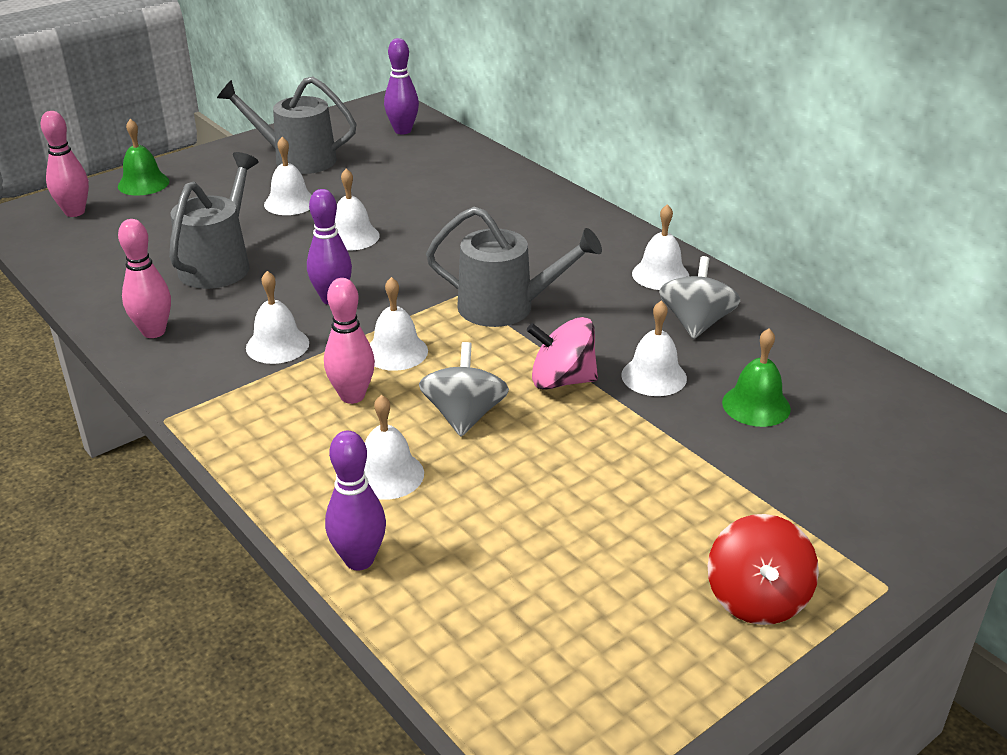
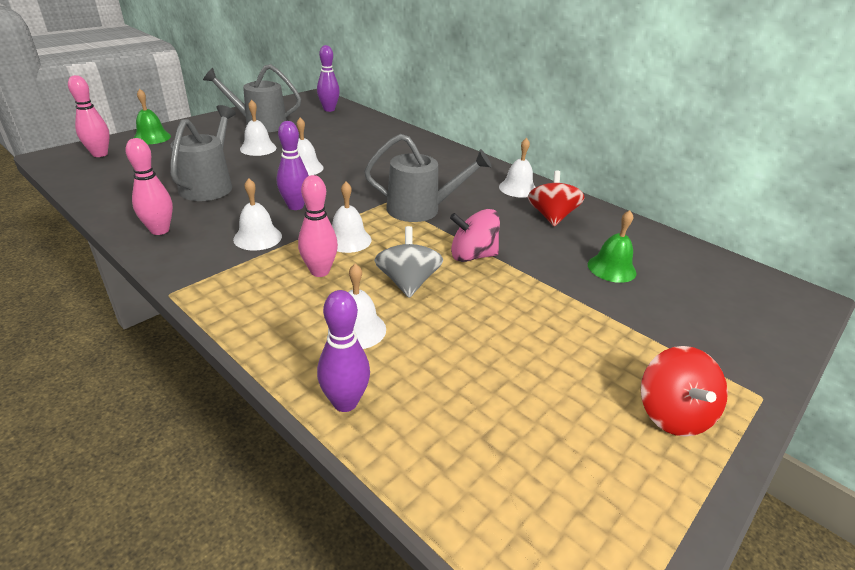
camera: 10 degrees left, 0 degrees up
(654, 376) = (535, 251): white bell -> none
(696, 323) = (551, 217): grey spinning top -> red spinning top

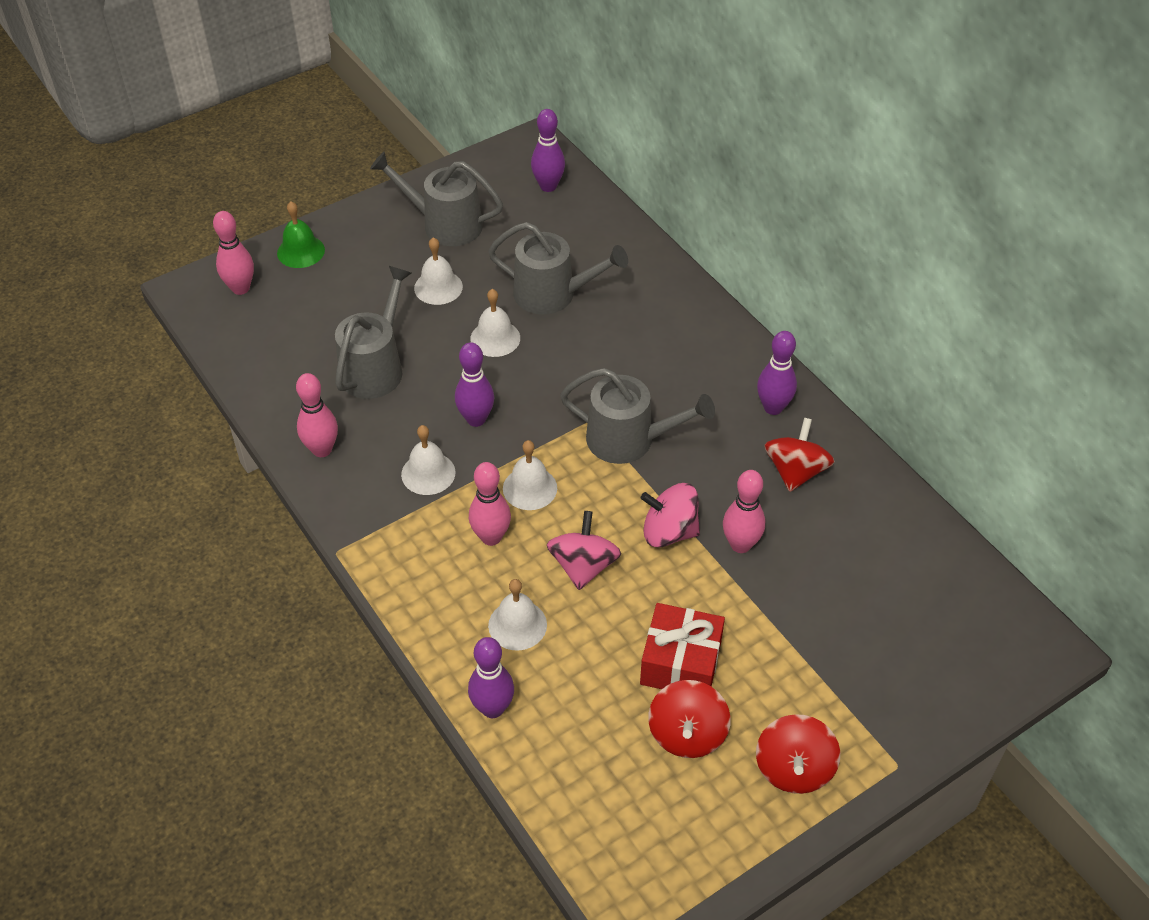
camera: 15 degrees right, 15 degrees up
(342, 148) = (552, 294): none -> grey watering can
(408, 283) = (583, 566): grey spinning top -> pink spinning top
(517, 188) = (773, 407): white bell -> purple bowling pin
(521, 341) = (680, 663): none -> red gift
(533, 258) = (740, 545): none -> pink bowling pin
(554, 398) = (687, 734): none -> red spinning top
(611, 268) = (830, 572): green bell -> none

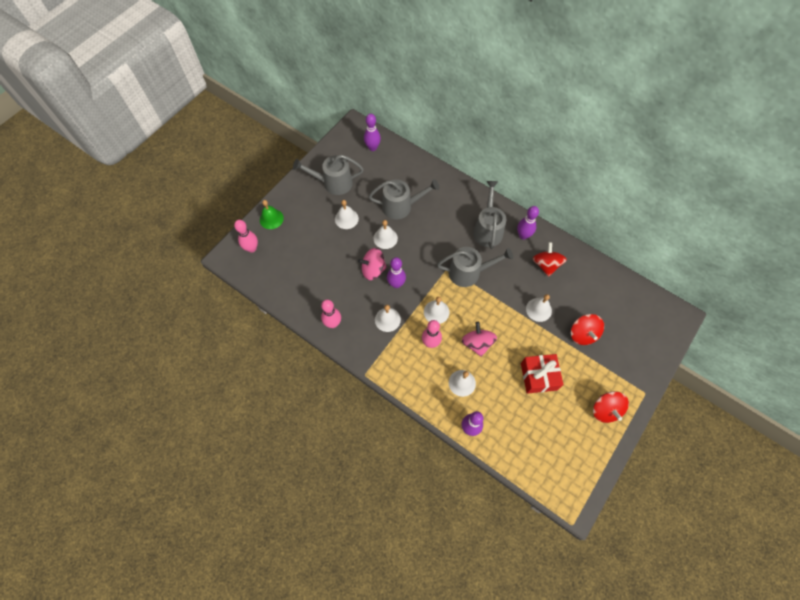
camera: 20 degrees left, 15 degrees up
(375, 368) = (337, 271): grey watering can -> grey watering can (487, 229)
(669, 532) = (506, 313): pink spinning top -> pink spinning top (373, 270)
(687, 734) = (556, 410): red spinning top -> red spinning top (583, 334)
(740, 545) = (538, 309): pink bowling pin -> white bell

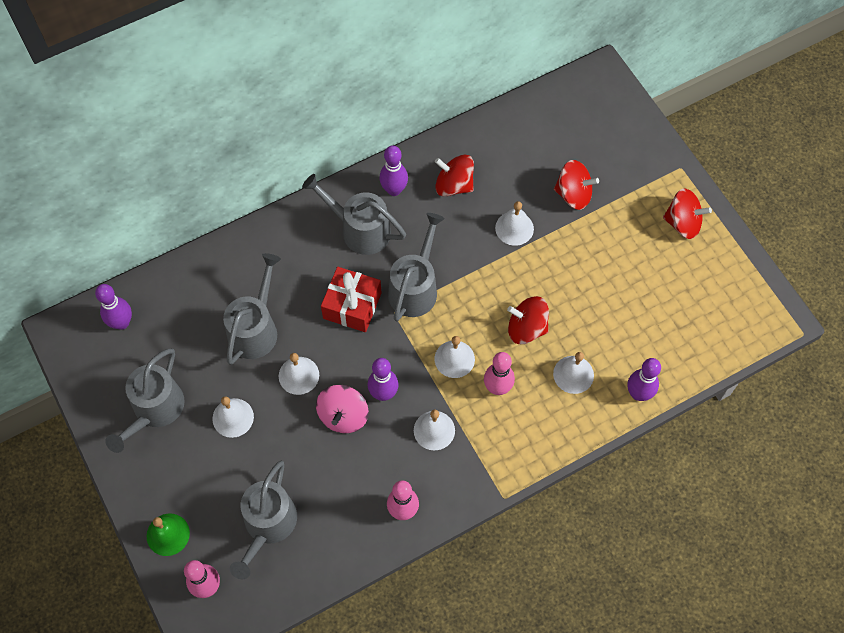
camera: 65 degrees left, 0 degrees up
(295, 261) = (268, 525): none -> grey watering can
(477, 343) = (526, 328): pink spinning top -> red spinning top
(538, 376) = (606, 276): red gift -> red gift (352, 306)

